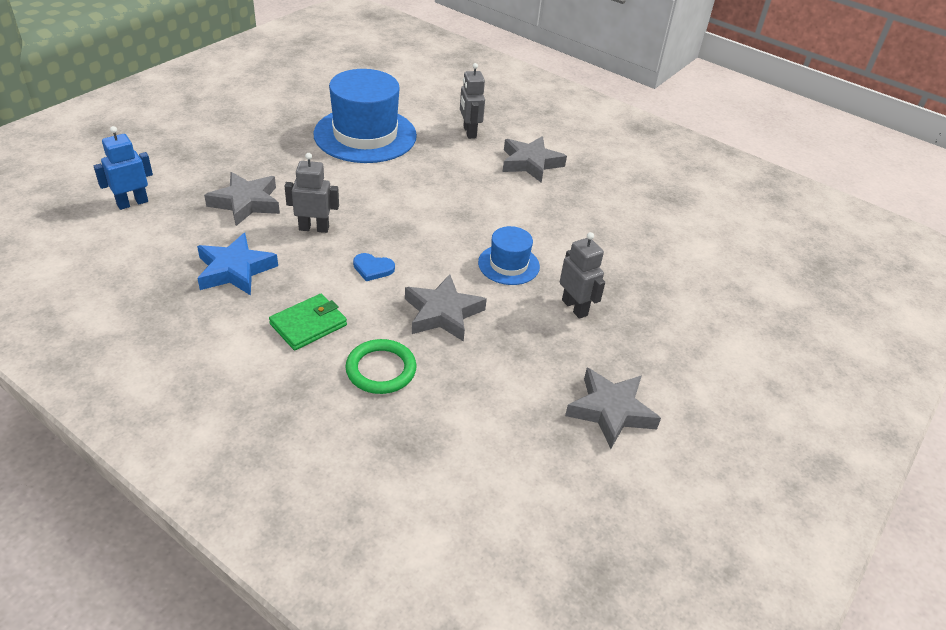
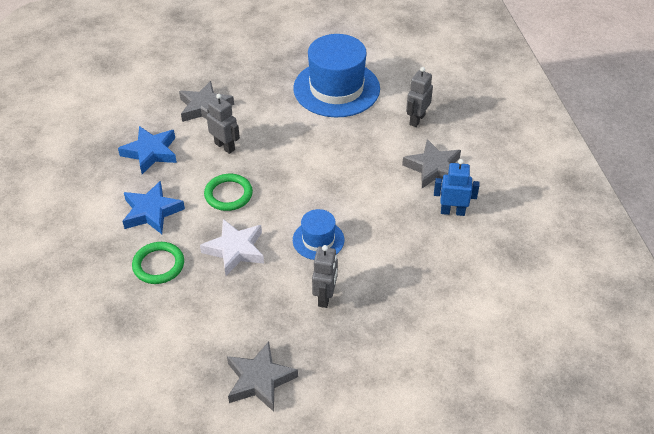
camera: 45 degrees right, 5 degrees up
(132, 203) = (143, 77): blue robot -> blue robot (452, 211)
(308, 324) = (151, 212): green wallet -> blue star
(373, 268) = (228, 194): blue heart -> green ring
(443, 313) = (235, 250): grey star -> white star

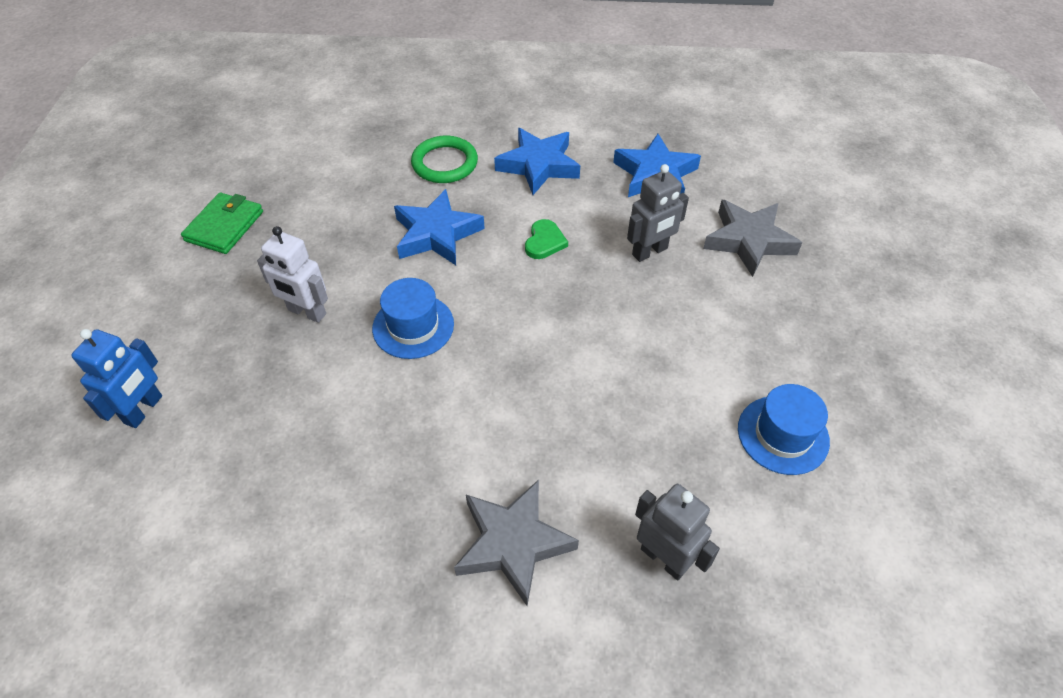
camera: 105 degrees right, 5 degrees up
(228, 194) = (544, 242): green ring -> green heart
(235, 250) = (436, 234): white star -> blue star
(259, 380) = (224, 226): grey star -> green wallet
(325, 297) = (306, 312): grey robot -> white robot
(336, 88) = (783, 435): blue hat -> blue hat, size x0.51
(452, 211) = (390, 540): blue robot -> blue robot (144, 410)

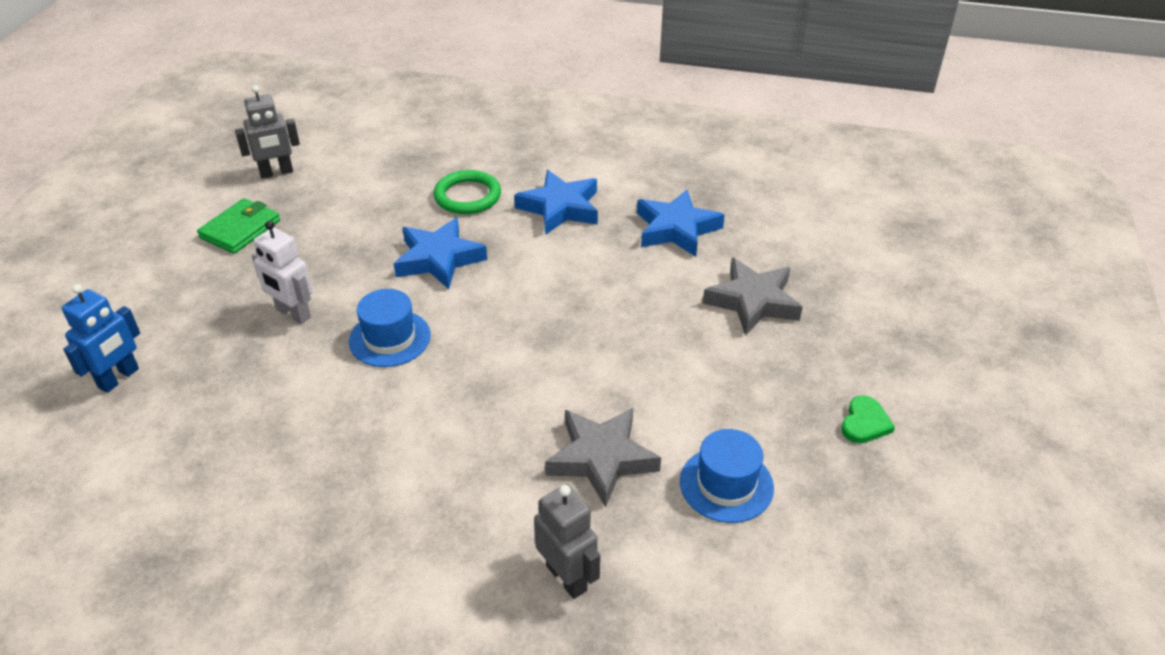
camera: 10 degrees right, 10 degrees down
(513, 543) = (423, 542): grey star -> grey star (601, 459)
(544, 242) = (543, 278): green heart -> green heart (865, 423)
(650, 252) = (646, 300): grey robot -> grey robot (276, 173)

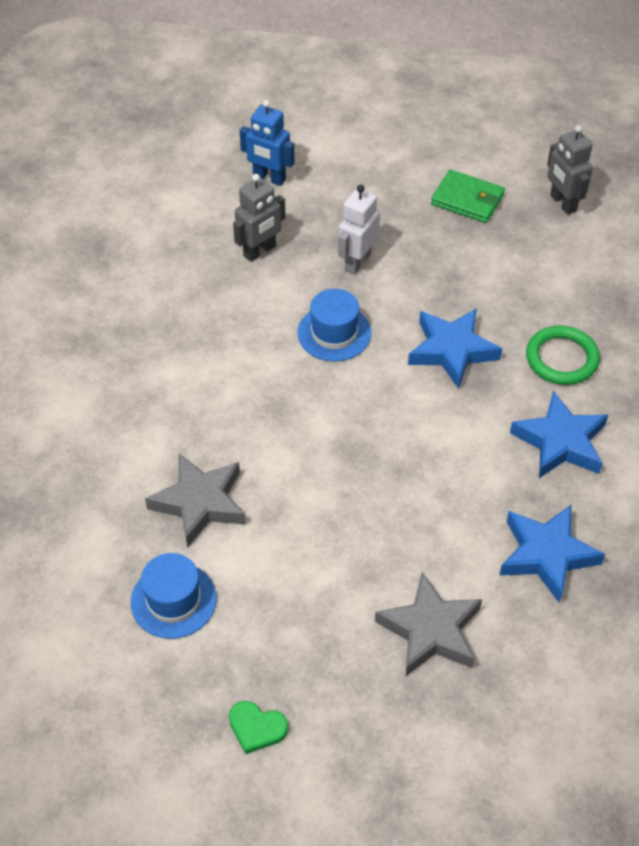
camera: 85 degrees right, 10 degrees up
(567, 577) = (78, 487): grey robot -> grey robot (260, 251)

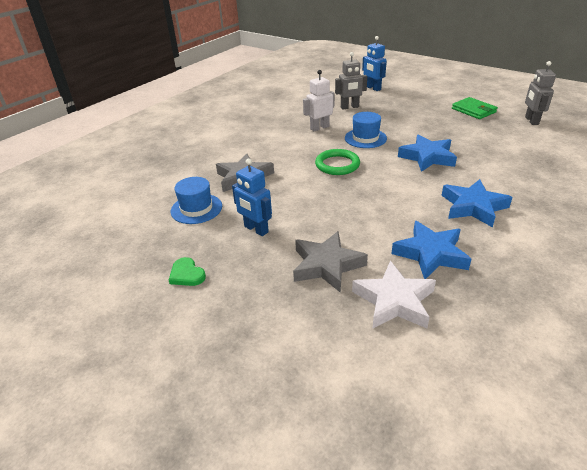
camera: 30 degrees right, 15 degrees down
(294, 605) = (256, 229): none -> blue robot
(357, 262) = (397, 119): white robot -> white robot (319, 128)
(541, 653) = (394, 301): none -> white star
(562, 358) = (495, 174): green ring -> green ring (337, 165)

